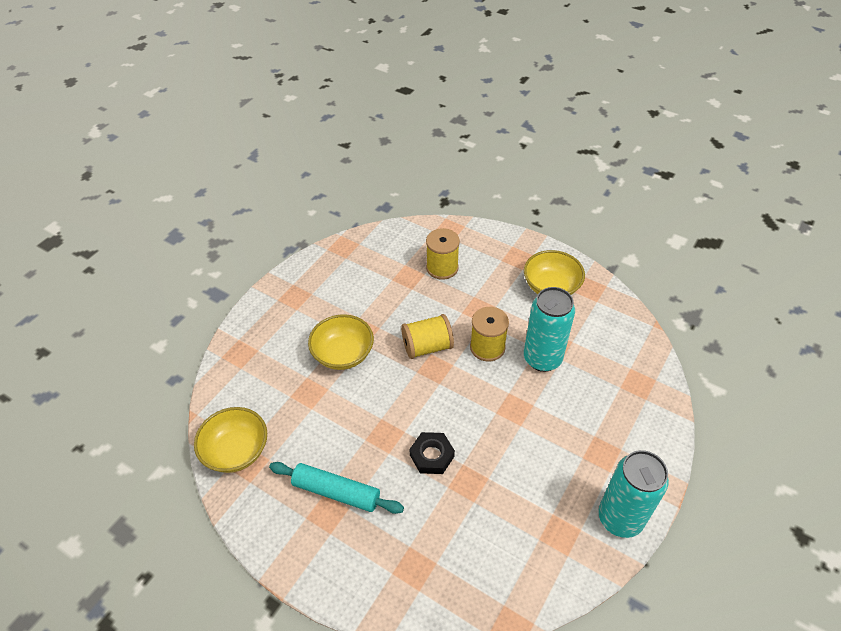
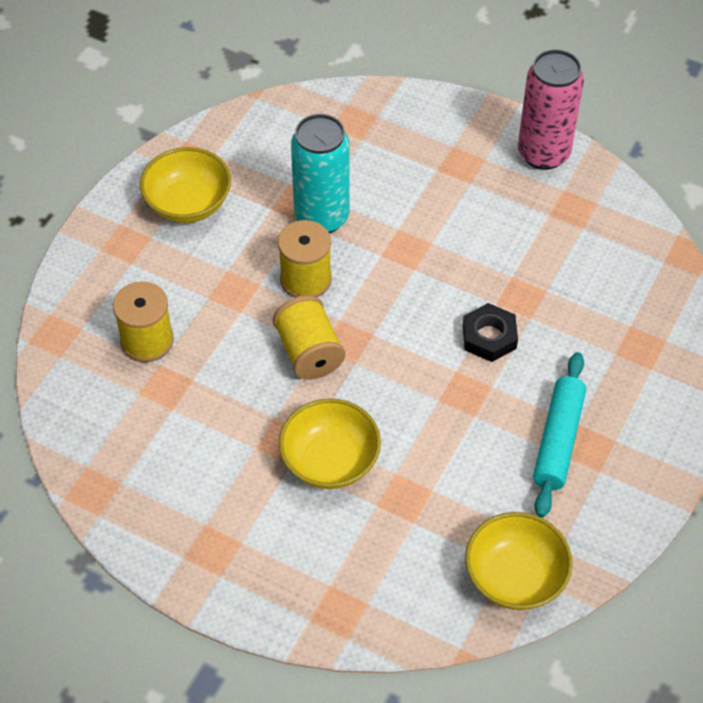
camera: 95 degrees left, 5 degrees up
(620, 518) = (543, 153): turquoise can -> pink can

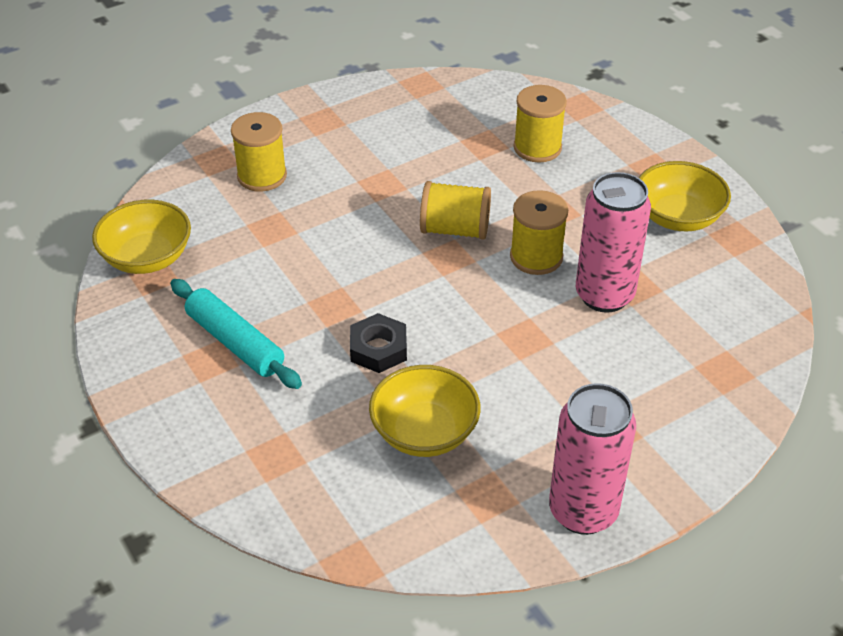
camera: 120 degrees right, 10 degrees down
(322, 217) = (604, 295): turquoise can -> pink can
(330, 460) = (341, 201): yellow bowl -> yellow bowl (424, 432)
(337, 551) = (262, 176): none -> yellow spool

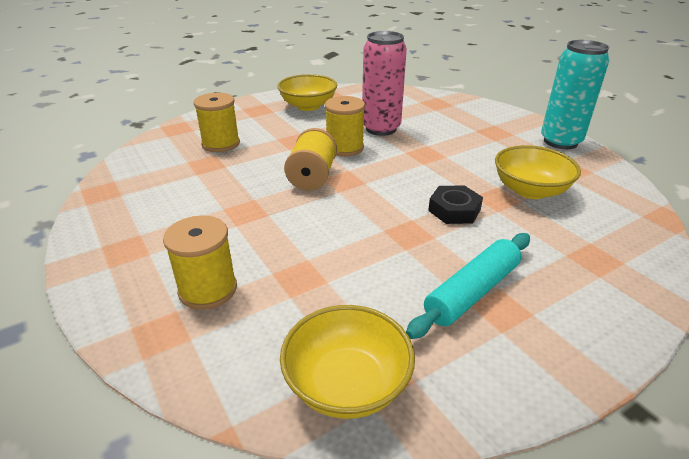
camera: 90 degrees left, 10 degrees down
(583, 511) = (560, 142): pink can -> turquoise can

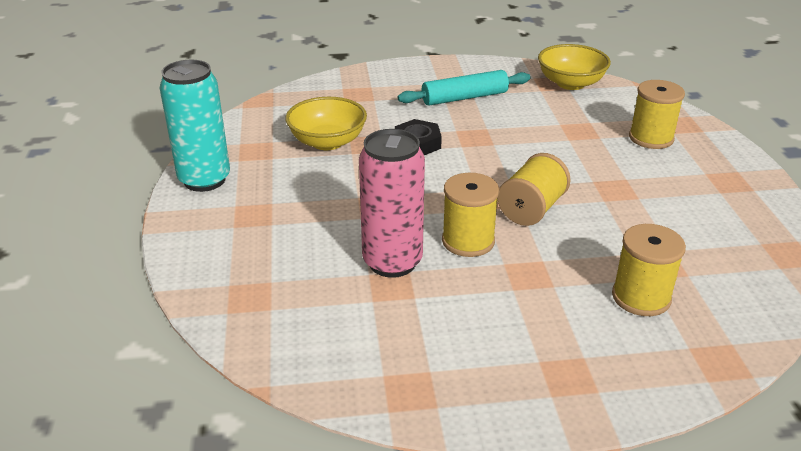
camera: 155 degrees left, 0 degrees up
(308, 106) = (470, 357): yellow bowl -> none

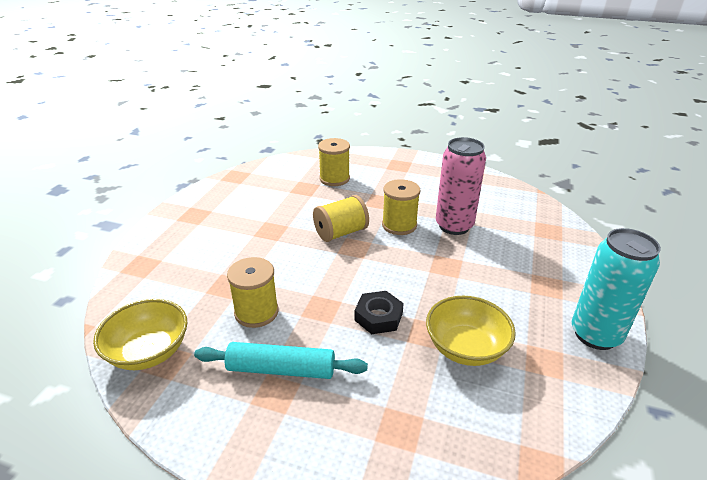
camera: 155 degrees left, 0 degrees up
(651, 138) = (186, 260): yellow spool -> yellow spool (256, 312)

